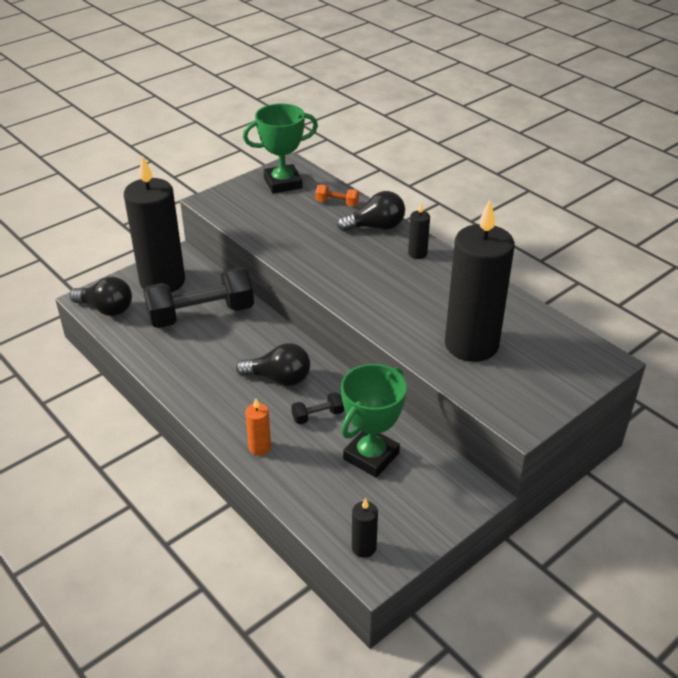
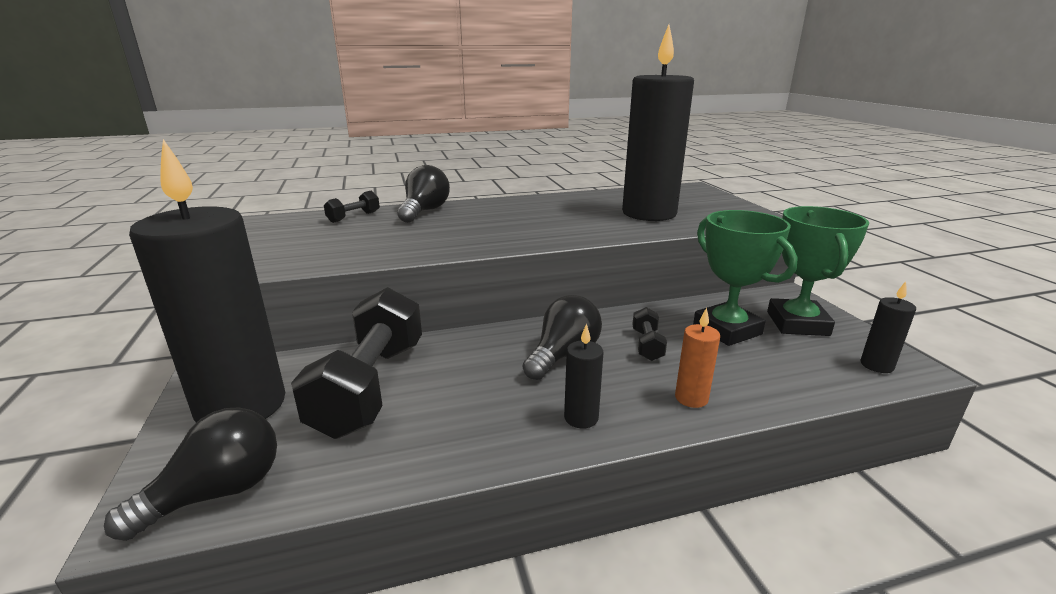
camera: 65 degrees left, 15 degrees down
(283, 183) = (263, 231): green trophy -> green trophy (797, 323)
(337, 203) = (354, 217): orange dumbbell -> black dumbbell
(417, 253) = (492, 206): black candle -> black candle (581, 418)

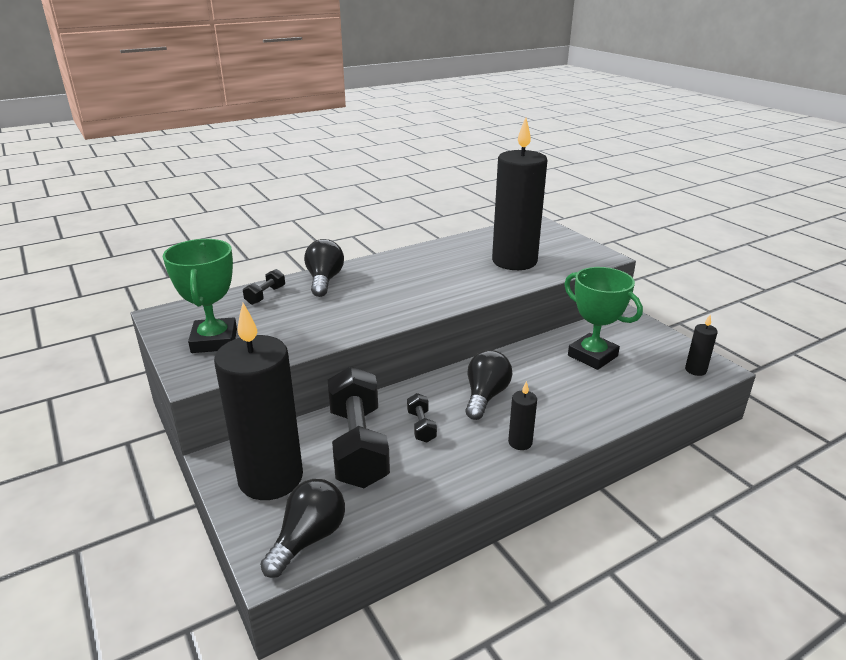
camera: 15 degrees left, 5 degrees up
(647, 345) = (541, 378): black dumbbell -> black dumbbell (421, 426)
(691, 398) = (585, 415): orange candle -> none
(797, 323) = (639, 343): green trophy -> green trophy (214, 341)

